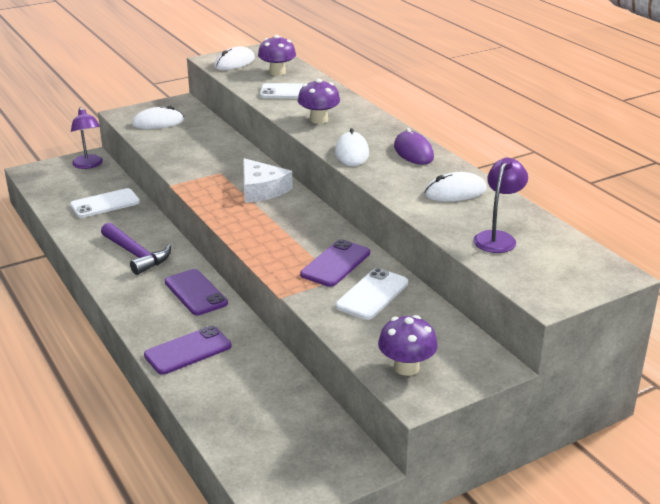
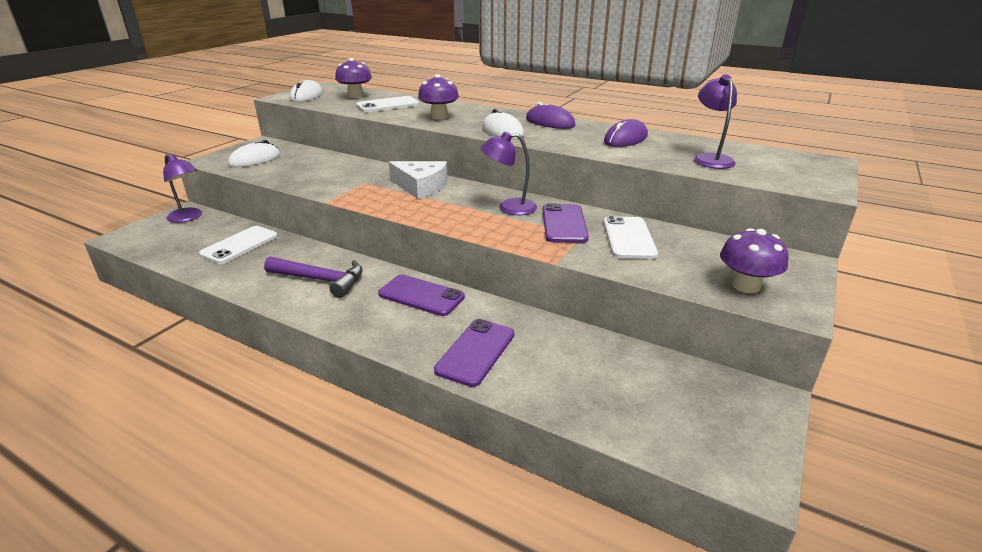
camera: 30 degrees left, 0 degrees up
(310, 234) = (509, 208): none -> purple lamp
(455, 192) = (626, 139): white mouse -> purple mouse

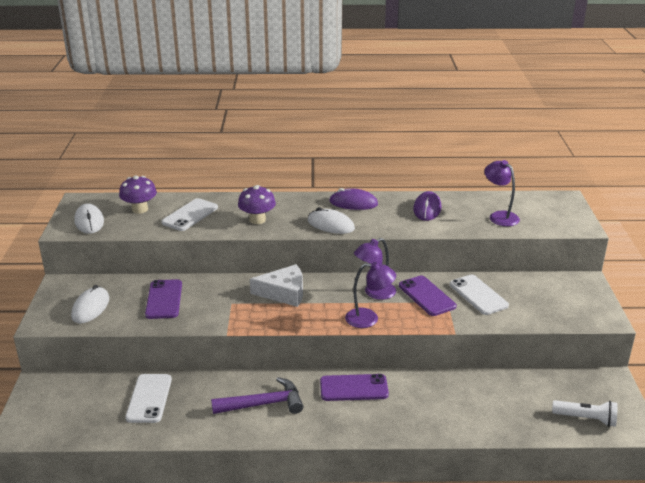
camera: 30 degrees left, 0 degrees up
(188, 218) = (55, 388): purple lamp -> purple lamp (369, 319)
(476, 352) = (435, 416): purple phone -> purple phone (164, 299)
(679, 432) = (585, 419): none -> white flashlight
(746, 286) = (572, 311): purple mushroom -> none

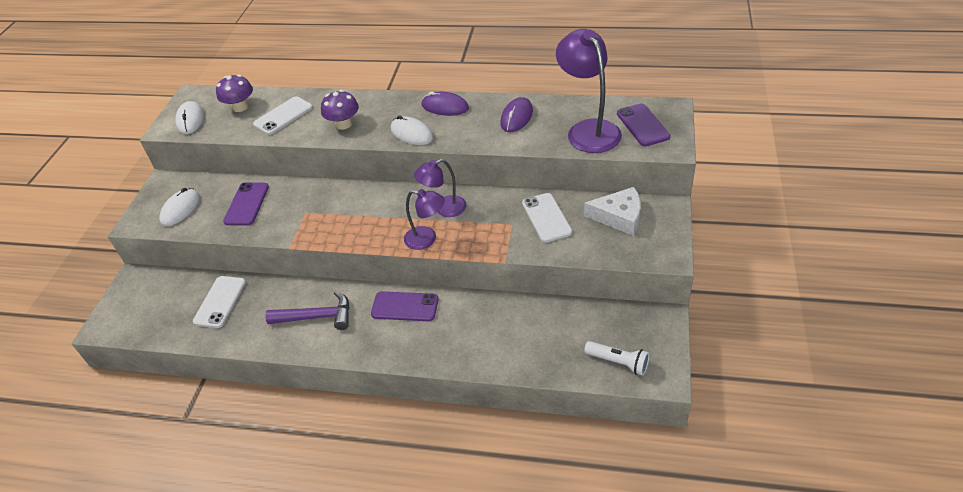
camera: 15 degrees right, 15 degrees up
(284, 292) = (358, 203): white cheese -> white cheese (619, 217)
(427, 296) = (494, 216): purple phone -> purple phone (643, 125)
(499, 216) = (588, 130): purple lamp -> purple lamp, size x1.69

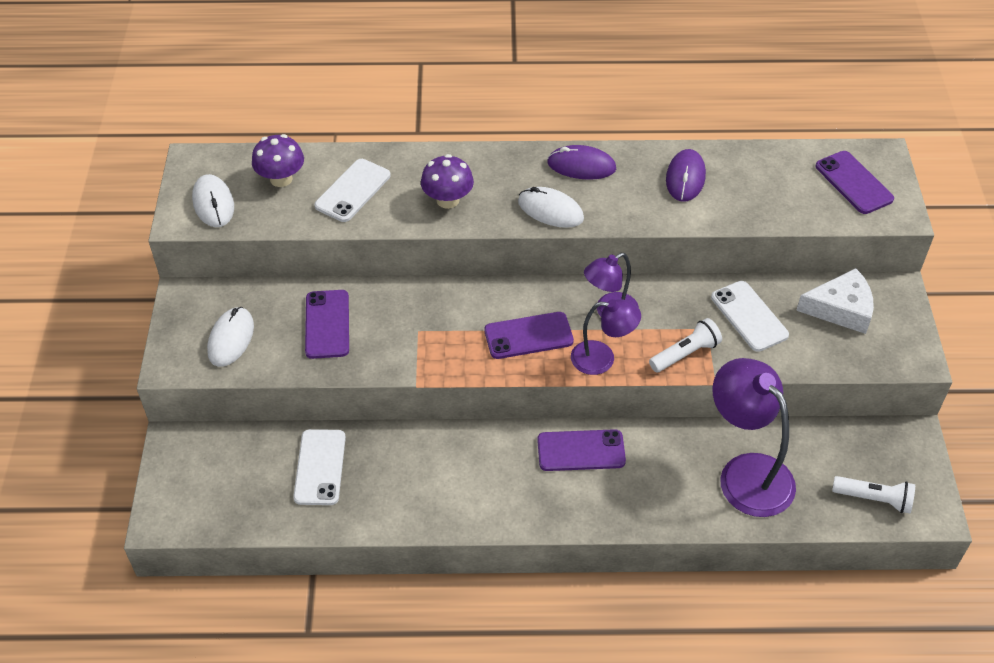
camera: 15 degrees left, 5 degrees up
(317, 317) = (467, 476): purple hammer -> none
(380, 220) = (528, 336): none -> purple phone
(489, 240) = (685, 354): none -> white flashlight
(588, 130) = (786, 193): purple lamp -> purple lamp (746, 473)

